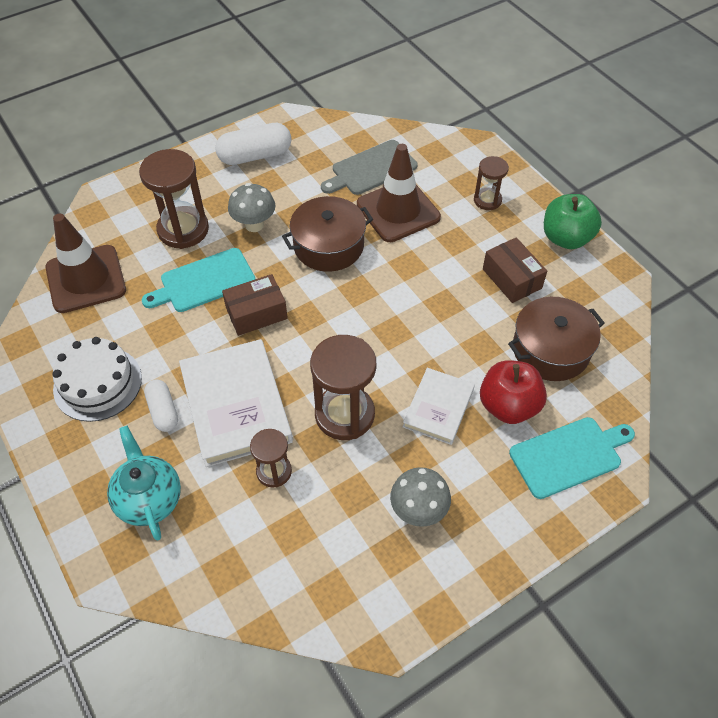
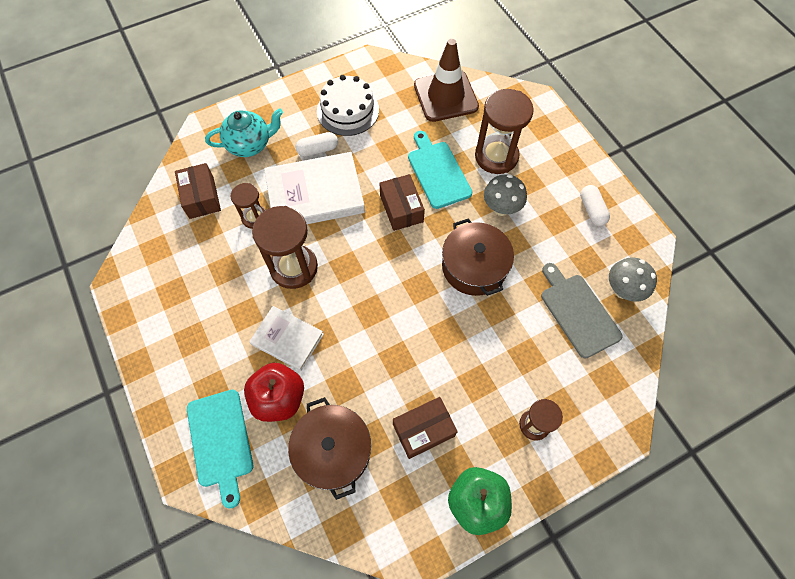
camera: 95 degrees right, 10 degrees up
(241, 548) = (201, 197): none -> brown box
(255, 156) = (592, 210): white capsule -> white capsule, size x0.61
(398, 211) = (518, 332): brown traffic cone -> none
(418, 511) = (200, 312): grey mushroom -> grey mushroom (622, 290)

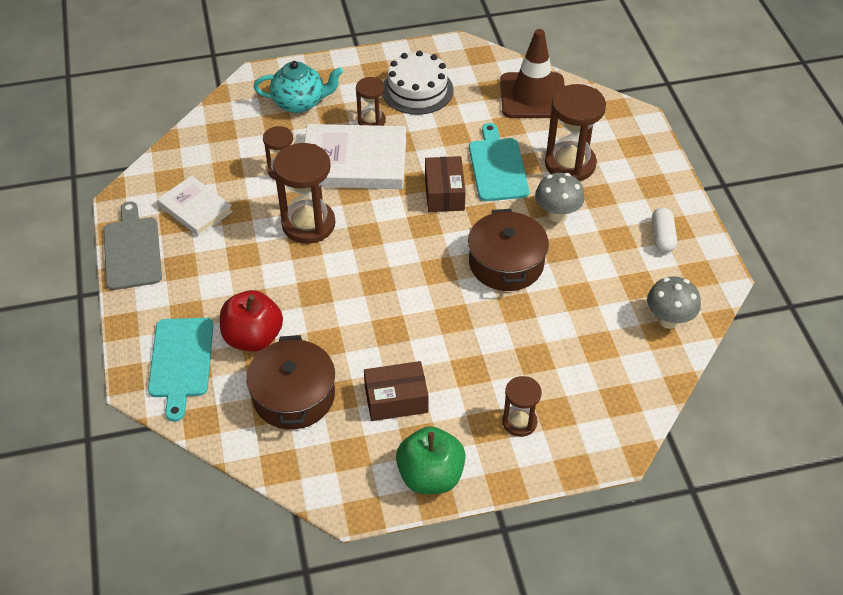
camera: 15 degrees right, 15 degrees down
(201, 197) = (232, 141): brown box -> none
(287, 339) = (280, 287): white book -> white book (195, 208)
(317, 149) = (371, 121): white capsule -> brown hourglass
(578, 312) = (608, 330): grey cutting board -> grey cutting board (132, 250)

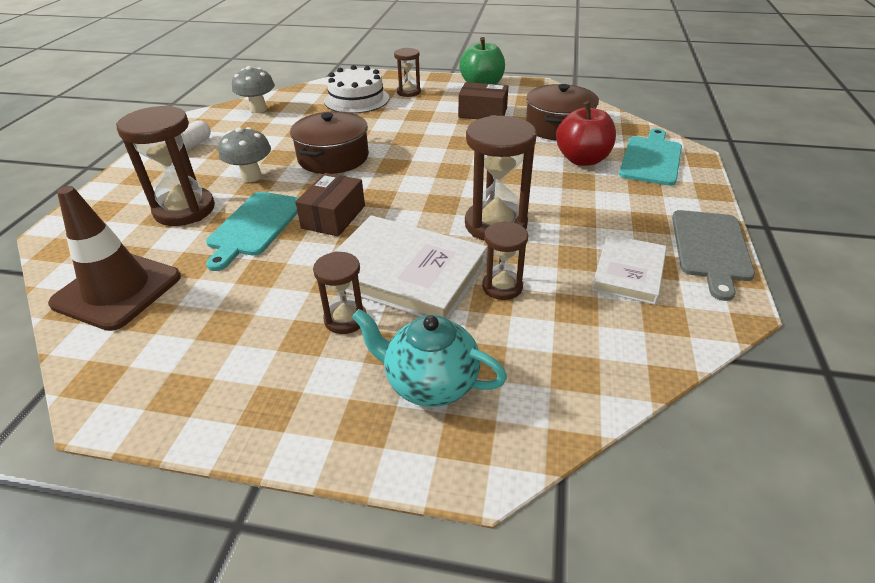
camera: 155 degrees left, 10 degrees down
(195, 208) = (628, 272): white book -> white book turned 45 degrees clockwise
(417, 90) = (244, 347): white cake -> white cake (356, 99)

